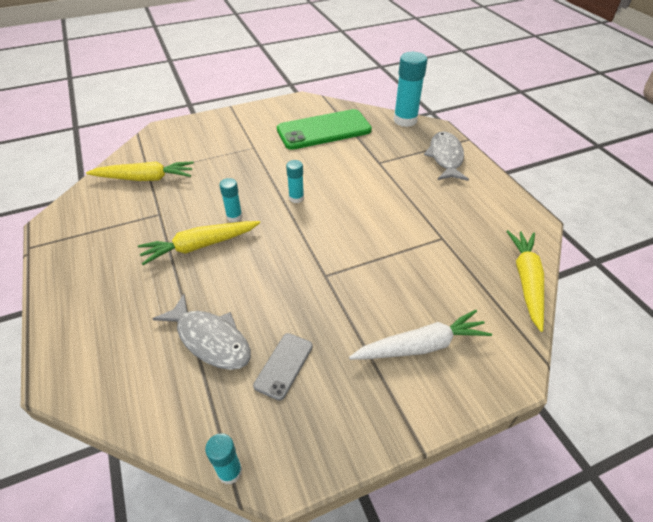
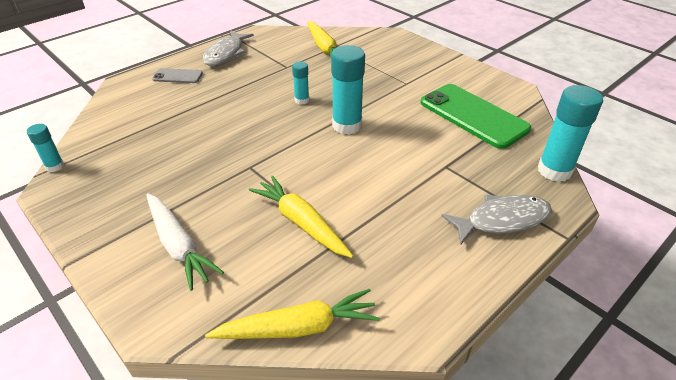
camera: 70 degrees right, 5 degrees down
(200, 246) = (259, 94): yellow carrot -> yellow carrot (301, 222)
(210, 339) = (164, 127): grey fish -> grey fish (226, 54)
(284, 366) = (145, 168): grey phone -> grey phone (178, 76)
(296, 198) = (347, 125): turquoise glue stick -> turquoise glue stick, size x1.89

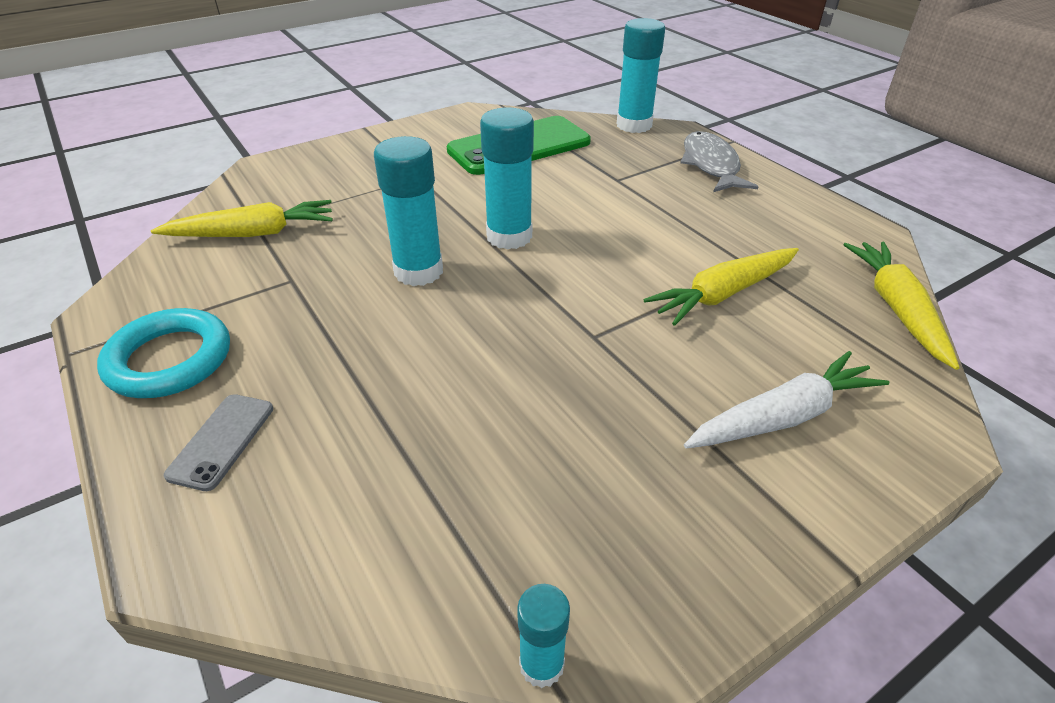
camera: 80 degrees left, 0 degrees up
(226, 54) = (170, 360): grey fish -> turquoise ring
(301, 100) = (418, 271): turquoise glue stick -> turquoise glue stick, size x1.89

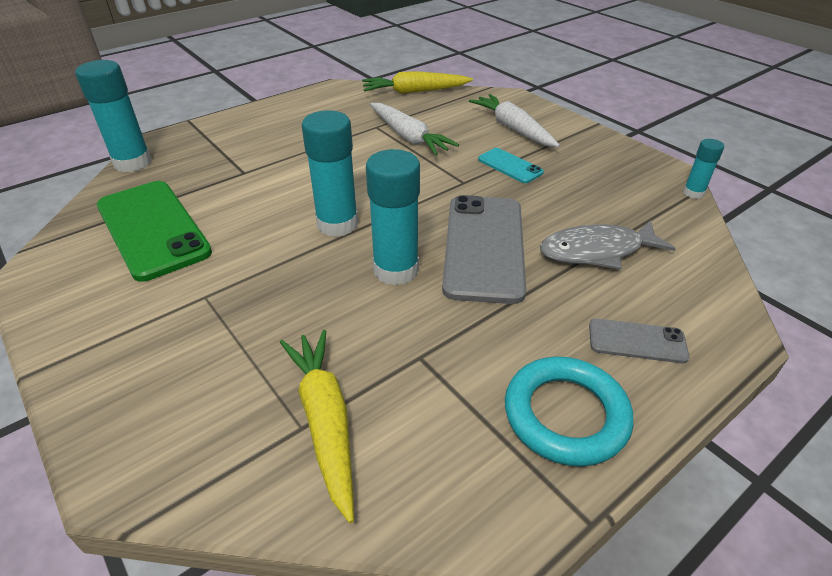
camera: 95 degrees left, 0 degrees up
(439, 338) = (484, 247): none -> grey phone
(643, 391) = (510, 166): none -> turquoise phone
(711, 165) = (229, 131): grey fish -> grey fish (597, 251)
(723, 294) = (408, 137): yellow carrot -> white carrot

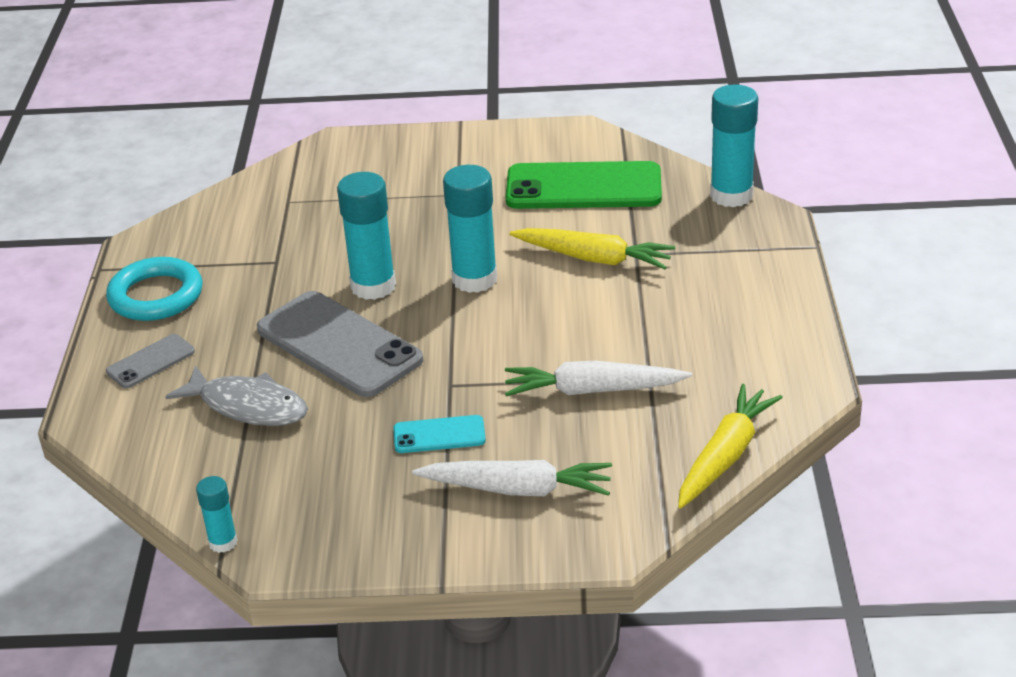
camera: 130 degrees right, 5 degrees down
(325, 421) = (280, 210): yellow carrot -> yellow carrot (594, 258)
(597, 251) = (248, 406): grey fish -> grey fish turned 90 degrees clockwise

